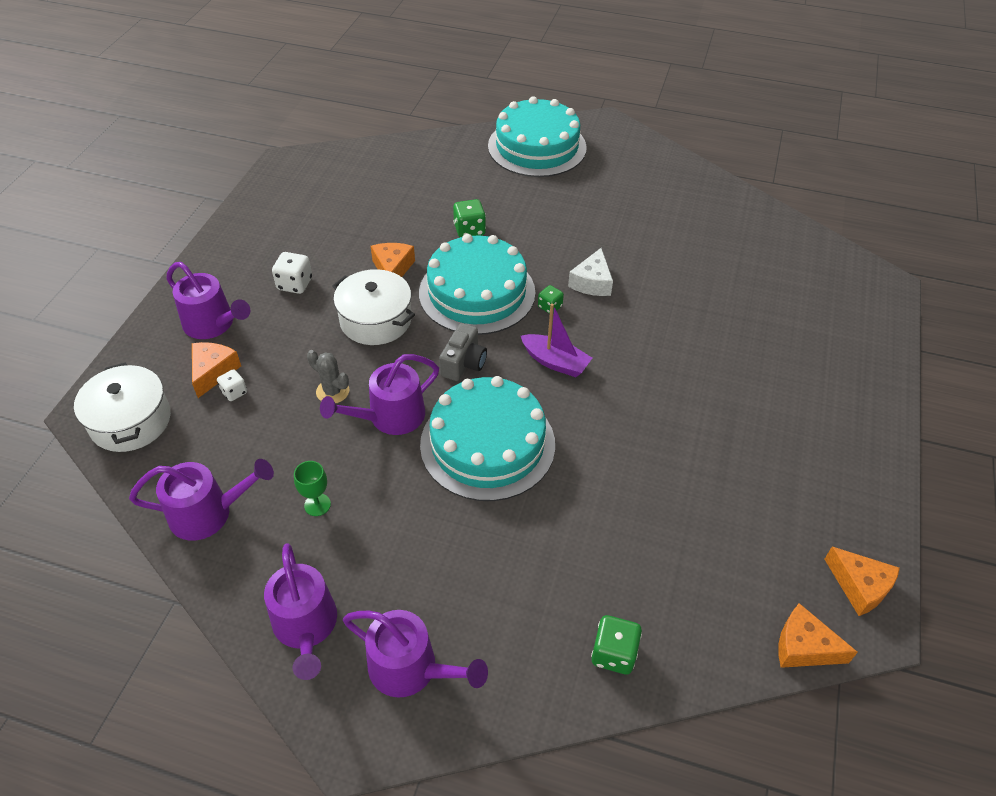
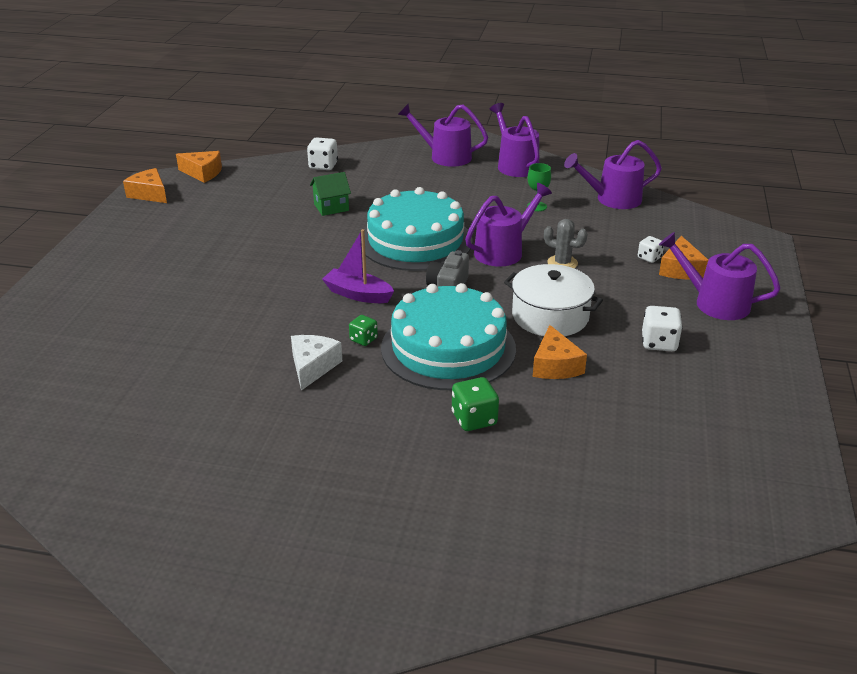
camera: 175 degrees right, 15 degrees down
(131, 421) = (719, 237): white pot -> none
(537, 147) = (388, 581): turquoise cake -> none
(592, 527) = (331, 207): none -> green house
(614, 653) = (323, 166): green dice -> white dice

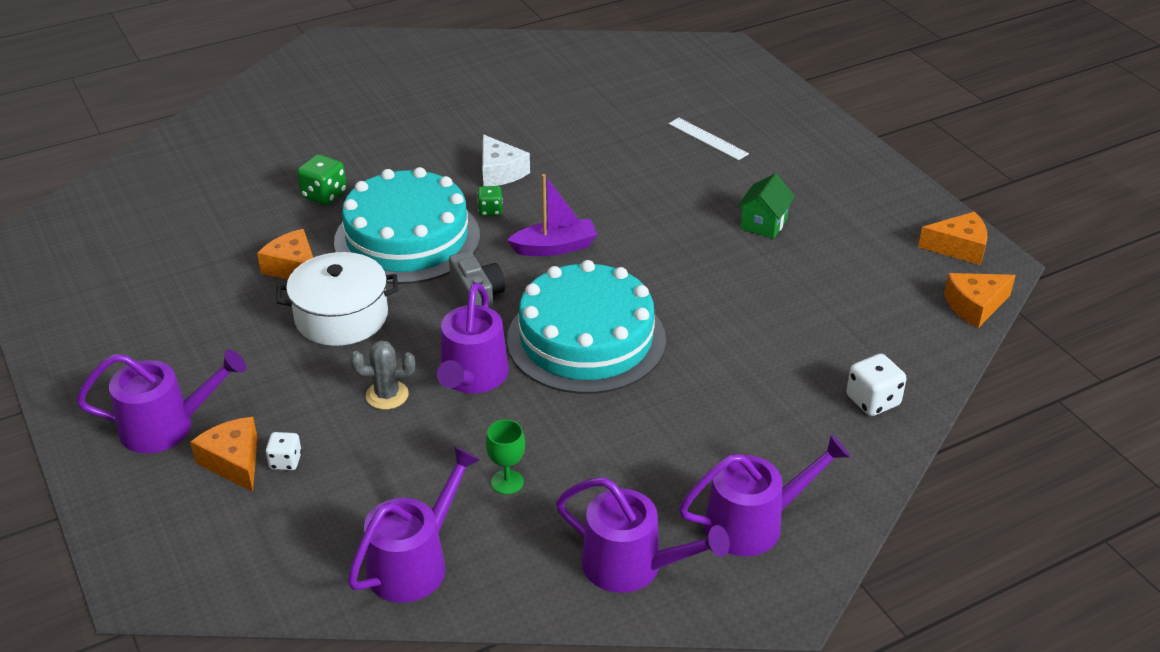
camera: 140 degrees right, 5 degrees up
(132, 316) = (707, 139): none -> white ruler
(331, 207) = (747, 336): green house -> green house (763, 224)
(659, 343) = (206, 340): white dice -> none

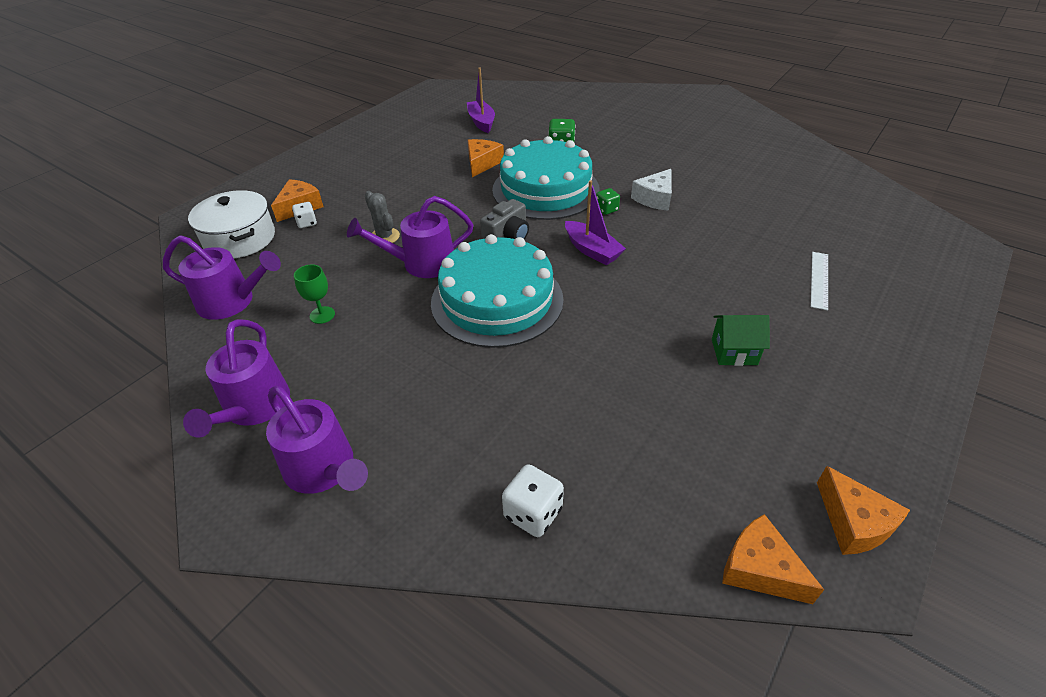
camera: 65 degrees right, 5 degrees up
(166, 426) = (319, 177): purple watering can -> none
(180, 236) = (481, 122): none -> purple boat
(341, 317) = (448, 194): white pot -> white pot (239, 239)

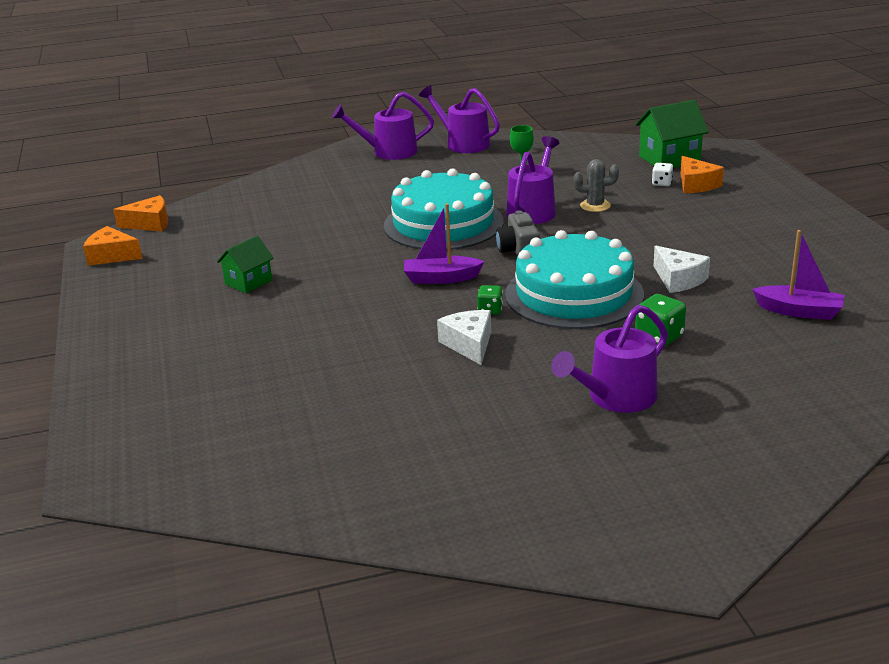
camera: 130 degrees right, 15 degrees down
(232, 302) = (581, 149): purple watering can -> purple watering can (616, 397)
(239, 239) = (669, 159): white pot -> green house
(482, 163) = (678, 279): orange cheese -> white cheese
(533, 513) = (275, 187): white dice -> none
(819, 280) = (230, 360): white ruler -> none

